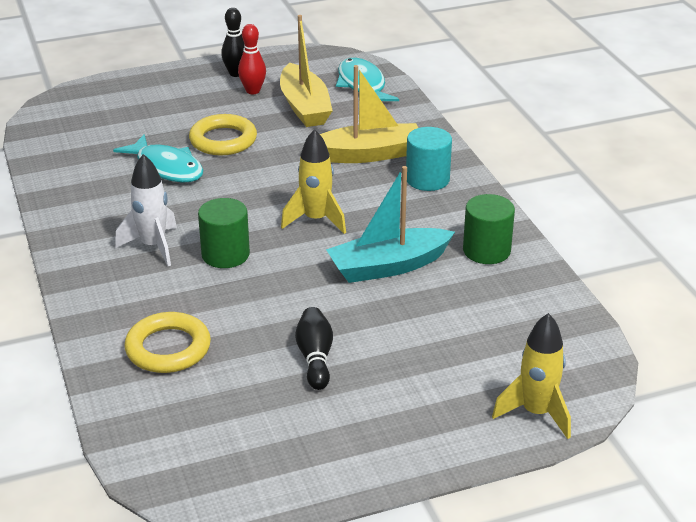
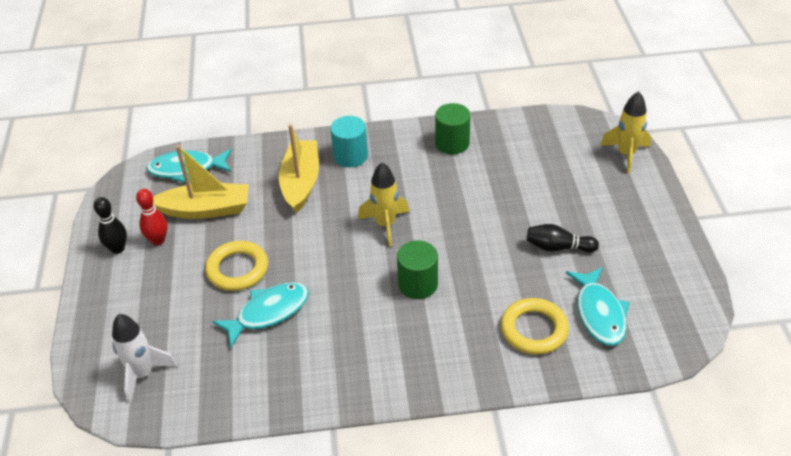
camera: 75 degrees left, 10 degrees up
(153, 246) = (392, 330): white rocket -> white rocket (143, 374)
(203, 402) = (599, 313): none -> turquoise fish
(388, 266) = (458, 194): turquoise boat -> none

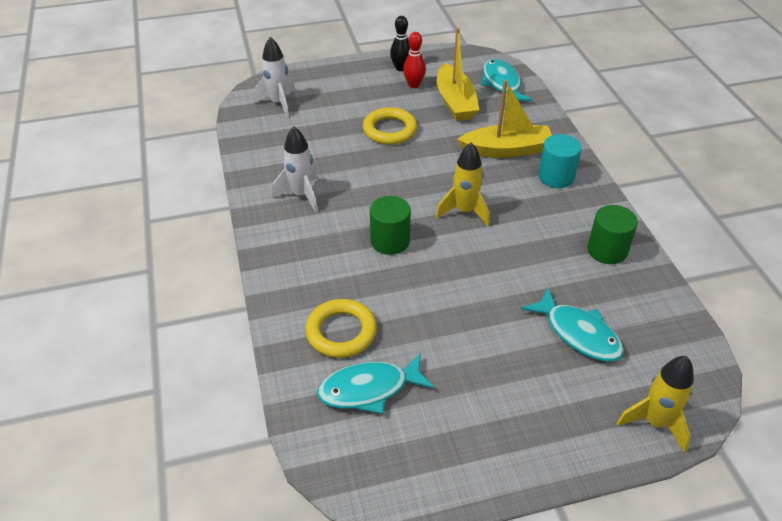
camera: 80 degrees right, 0 degrees up
(268, 312) = (344, 154): turquoise fish -> turquoise fish (578, 333)
(331, 355) = (301, 195): none -> white rocket
(558, 247) = (464, 350): black bowling pin -> none

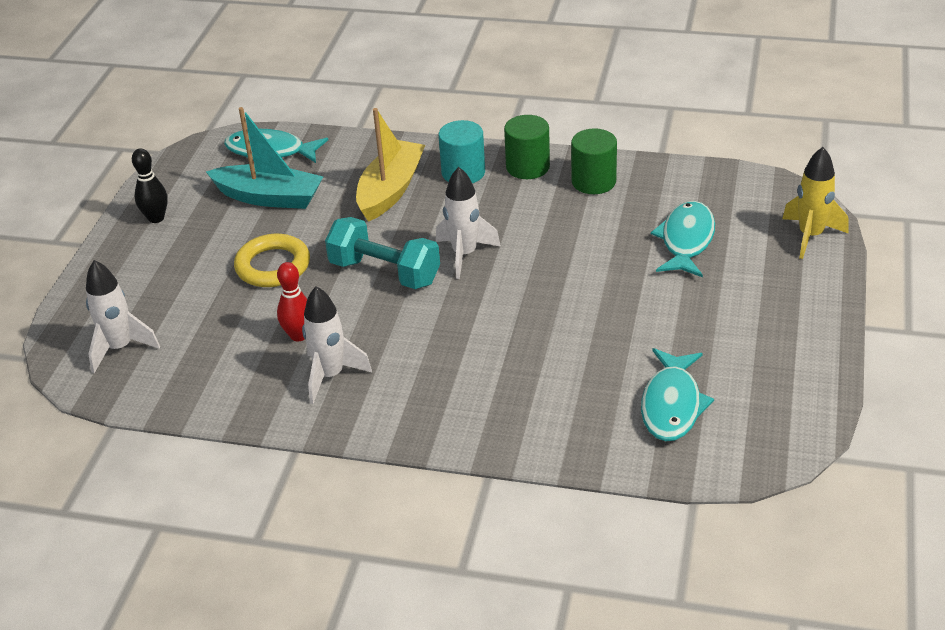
camera: 60 degrees left, 5 degrees down
(341, 332) = (580, 404): yellow ring -> none
(390, 241) = (468, 325): green cylinder -> green cylinder (527, 167)
(414, 85) = (202, 218): red bowling pin -> red bowling pin (299, 335)
(417, 180) = (385, 272): none -> turquoise dumbbell
(455, 102) = (269, 197): yellow boat -> turquoise boat
(464, 211) = (464, 254): yellow rocket -> white rocket
(578, 333) = (686, 240): turquoise fish -> turquoise fish turned 60 degrees counterclockwise

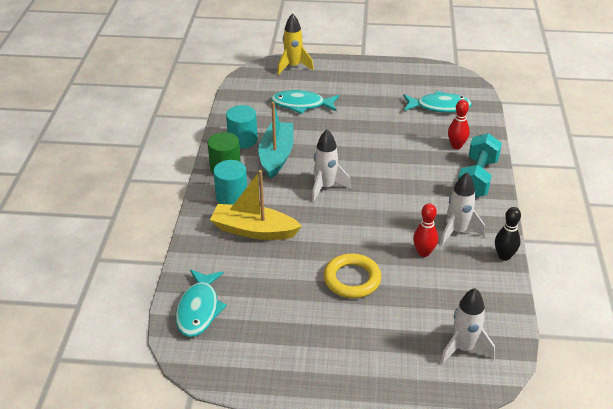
camera: 100 degrees left, 0 degrees up
(156, 218) = (299, 367): black bowling pin -> black bowling pin (504, 256)
(269, 197) = (265, 297): turquoise boat -> turquoise boat (276, 156)
(385, 272) = (350, 221): turquoise dumbbell -> turquoise dumbbell (477, 178)
(545, 409) = (456, 146): none -> red bowling pin
(593, 181) = (242, 140): green cylinder -> turquoise cylinder

